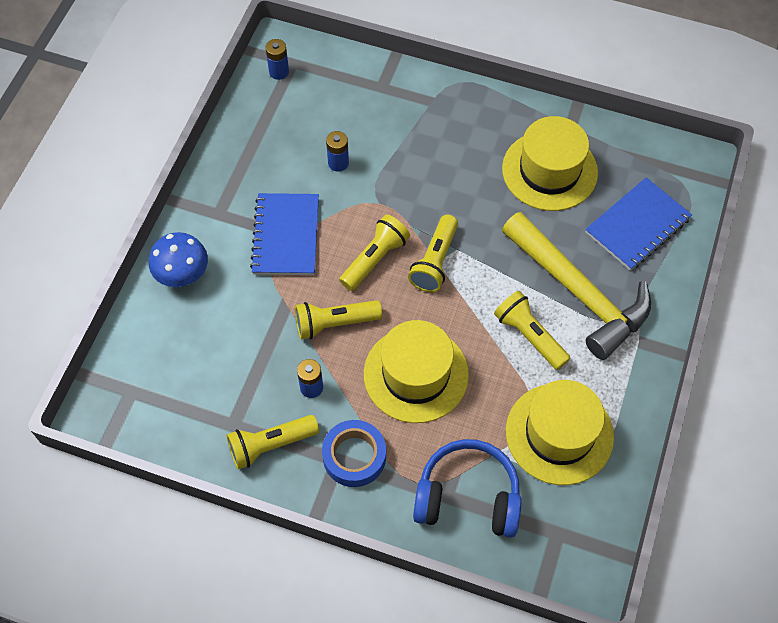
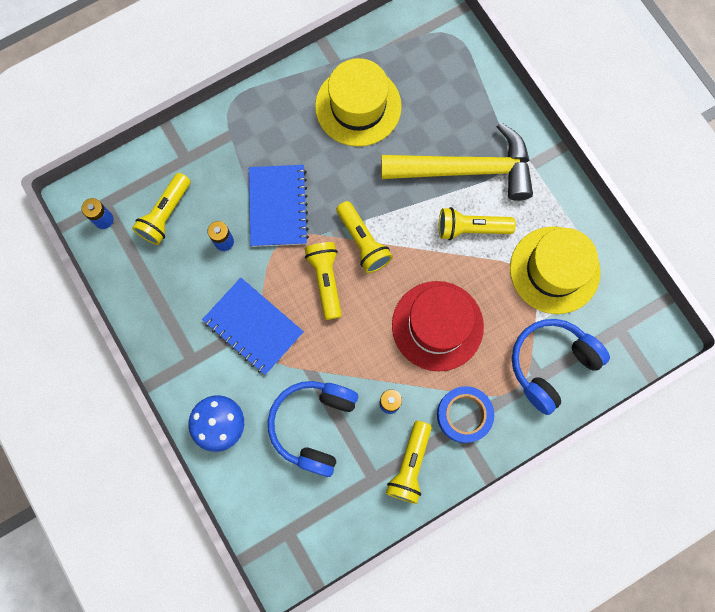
camera: 50 degrees left, 15 degrees up
(241, 343) = (314, 425): none -> blue headphones
(334, 323) = (353, 348): yellow flashlight -> yellow flashlight (166, 214)
(416, 374) = (437, 325): yellow hat -> red hat
(637, 225) = (449, 89): blue notebook -> blue notebook (278, 207)

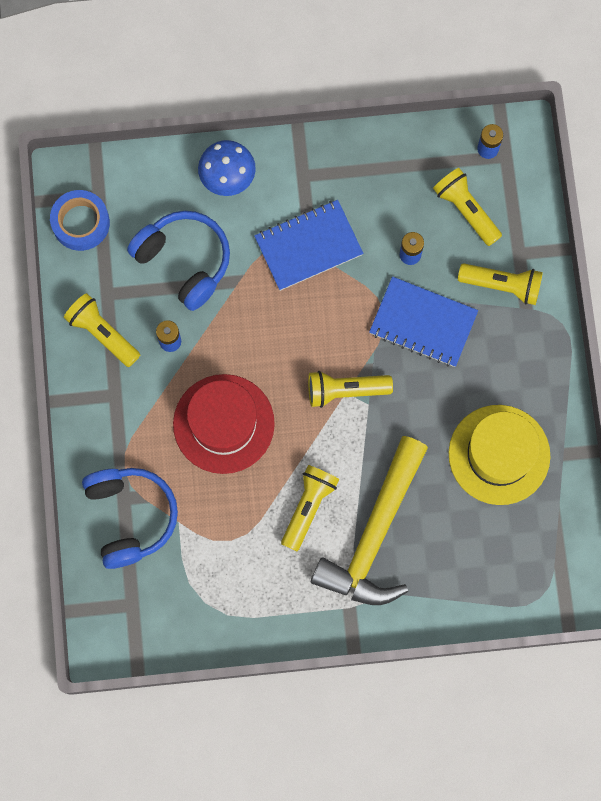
camera: 115 degrees right, 0 degrees up
(326, 280) = (322, 336): yellow flashlight -> yellow flashlight (502, 285)
(464, 415) = (124, 406): blue tape -> blue tape (81, 223)
(554, 270) = (224, 571): yellow hat -> none

